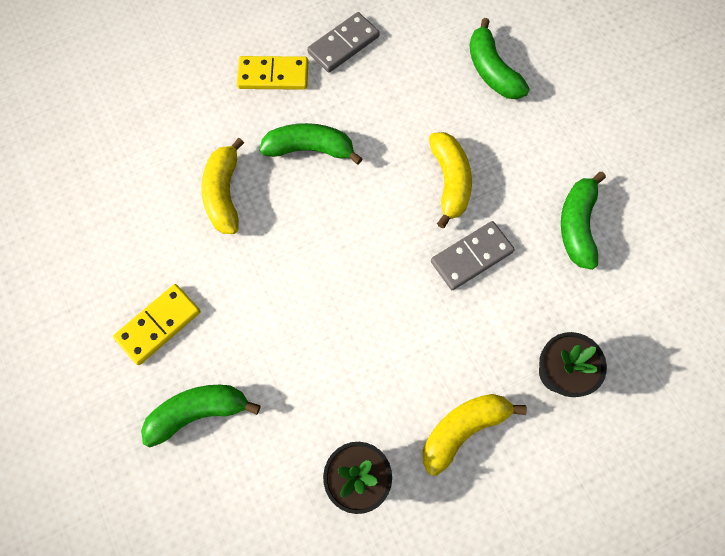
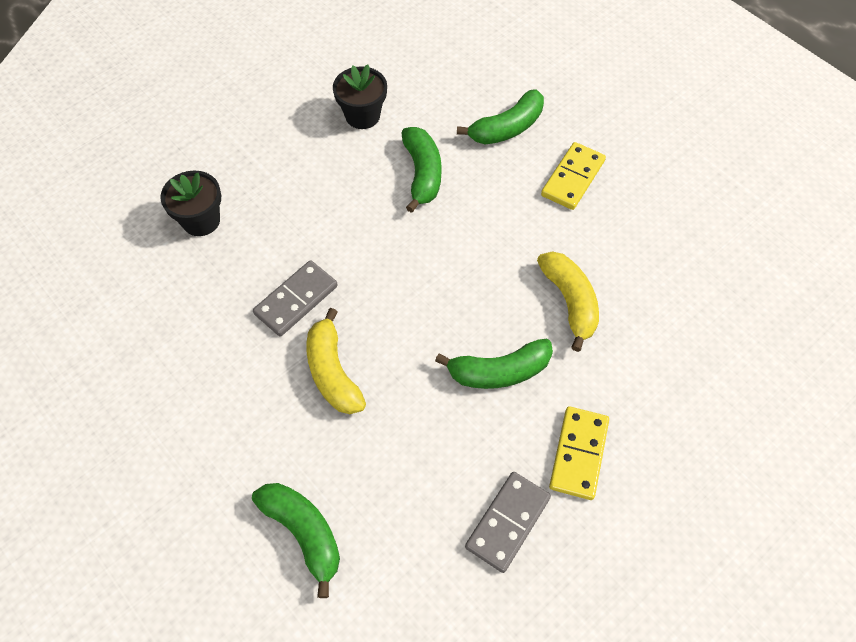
camera: 165 degrees right, 10 degrees down
(273, 75) = (579, 454): yellow domino -> yellow domino turned 60 degrees counterclockwise
(462, 429) = (283, 163): yellow banana -> none
(577, 226) = (186, 357): green banana -> green banana (422, 173)

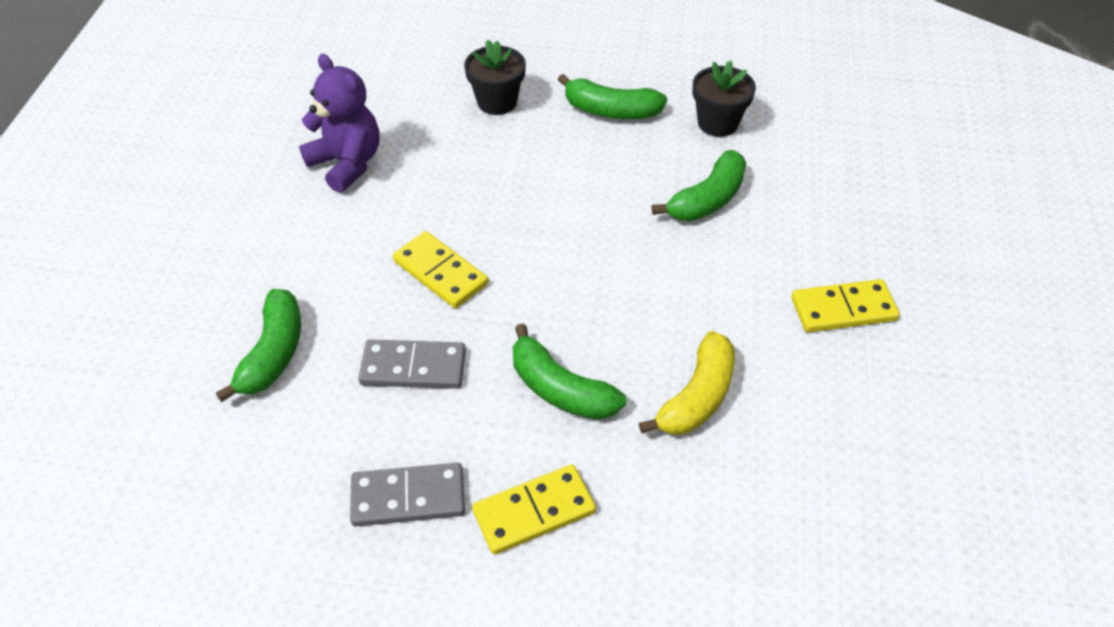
camera: 50 degrees right, 10 degrees down
(158, 360) = (347, 163): none -> purple teddy bear
(296, 300) = (485, 204): grey domino -> grey domino (413, 367)
(332, 372) = (440, 273): yellow banana -> yellow domino
(507, 128) = (835, 224): green banana -> green banana (611, 111)

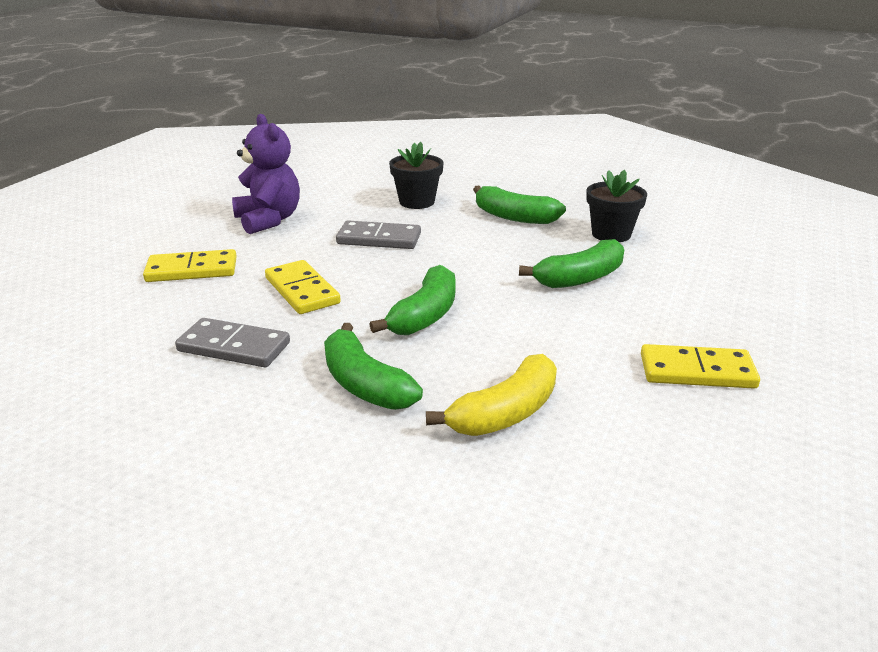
camera: 15 degrees right, 20 degrees down
(273, 353) = (119, 319): green banana -> green banana (425, 315)
(408, 497) = (160, 439): grey domino -> grey domino (379, 239)
(534, 512) = (278, 475): yellow domino -> yellow domino (192, 270)

